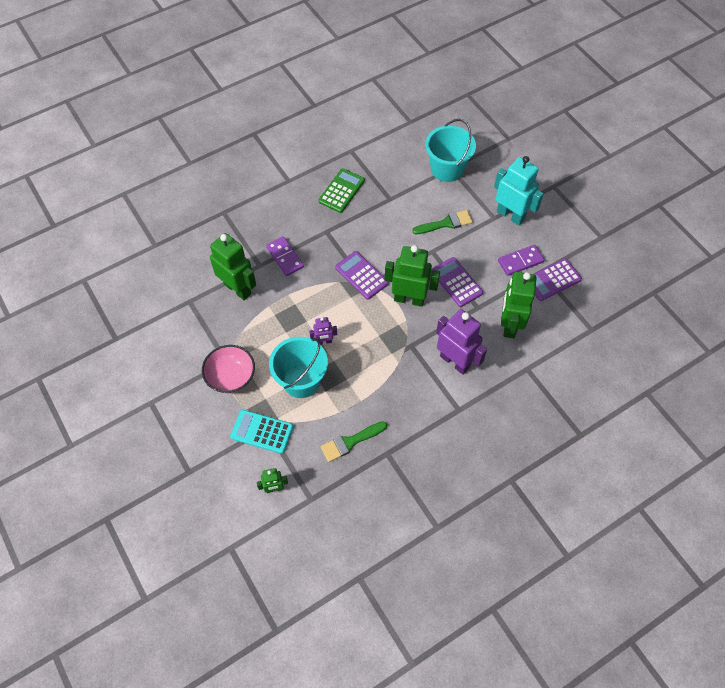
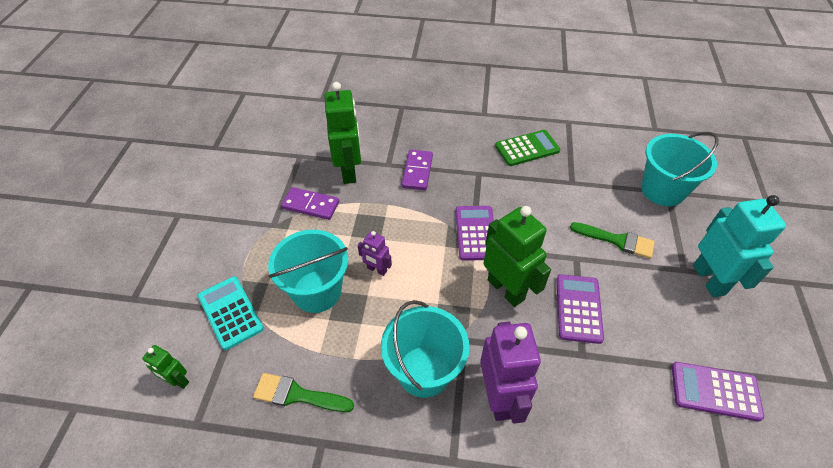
camera: 40 degrees right, 10 degrees down
(231, 377) = (262, 241): pink bowl -> none
(405, 378) = (424, 371): none -> turquoise bucket
(509, 325) = (609, 405): green robot -> none
(520, 261) = (683, 339): purple domino -> purple domino (311, 205)

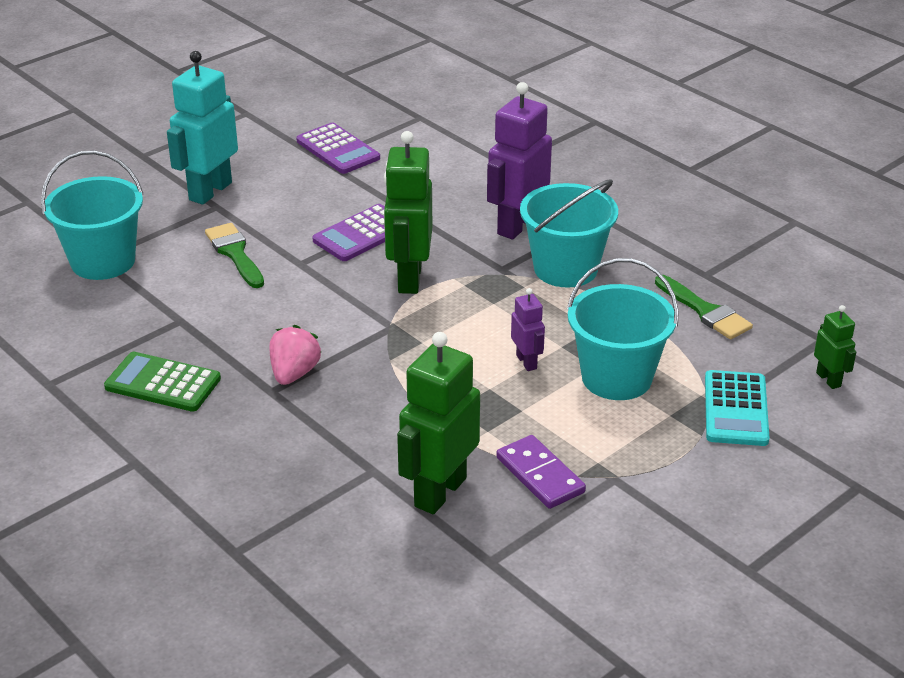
camera: 140 degrees left, 15 degrees down
(417, 171) = (346, 437): purple domino -> none
(475, 233) = (370, 335): purple calculator -> none
(481, 188) = (294, 373): none -> pink strawberry

